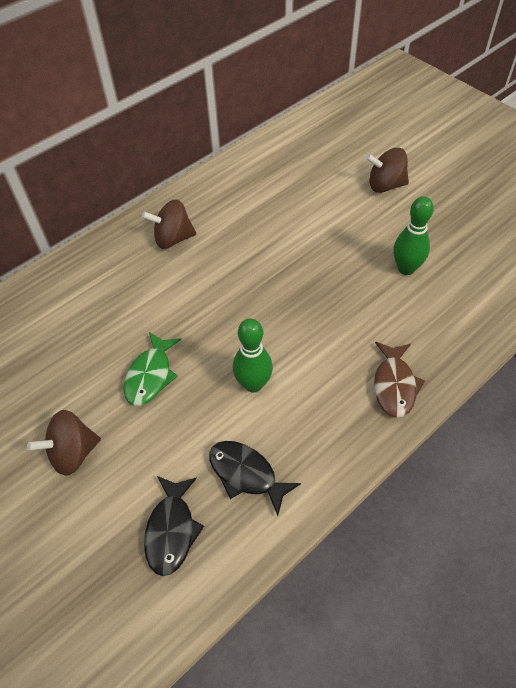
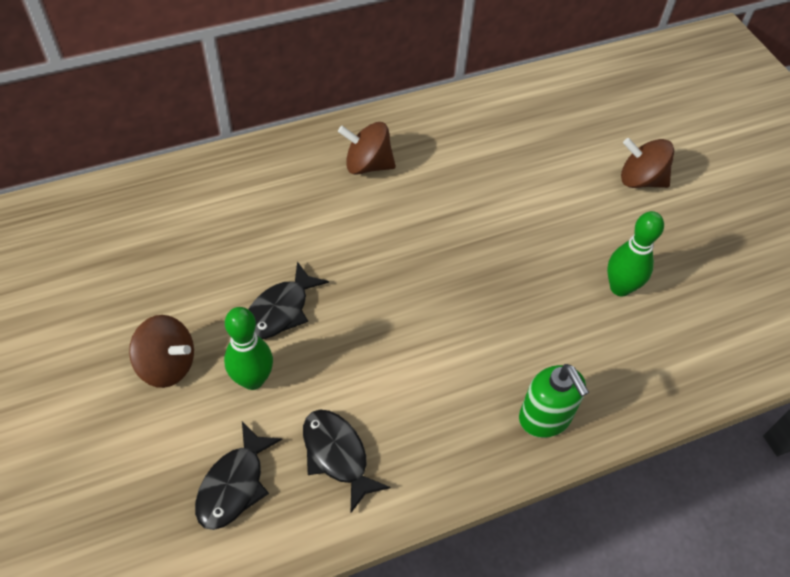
camera: 15 degrees right, 0 degrees up
(73, 453) = (167, 365): brown spinning top -> brown spinning top turned 150 degrees counterclockwise
(150, 375) = (280, 310): green fish -> black fish
(253, 384) = (387, 360): green bowling pin -> green bowling pin (253, 380)
(394, 385) = (545, 418): brown fish -> green soap dispenser

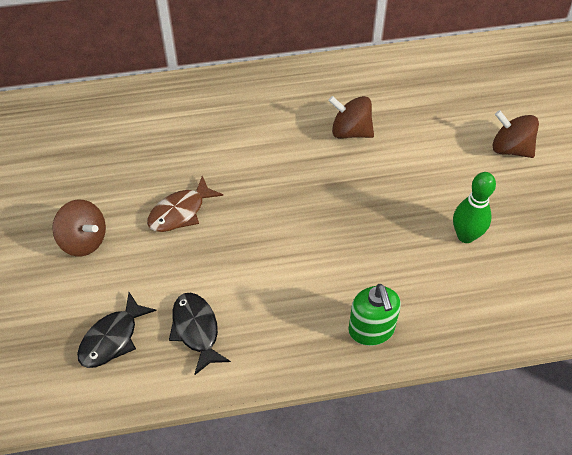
camera: 15 degrees right, 0 degrees up
(253, 380) = (146, 262): green bowling pin -> none
(280, 310) = (180, 212): black fish -> brown fish
(367, 165) = (279, 106): brown spinning top -> brown spinning top (350, 131)

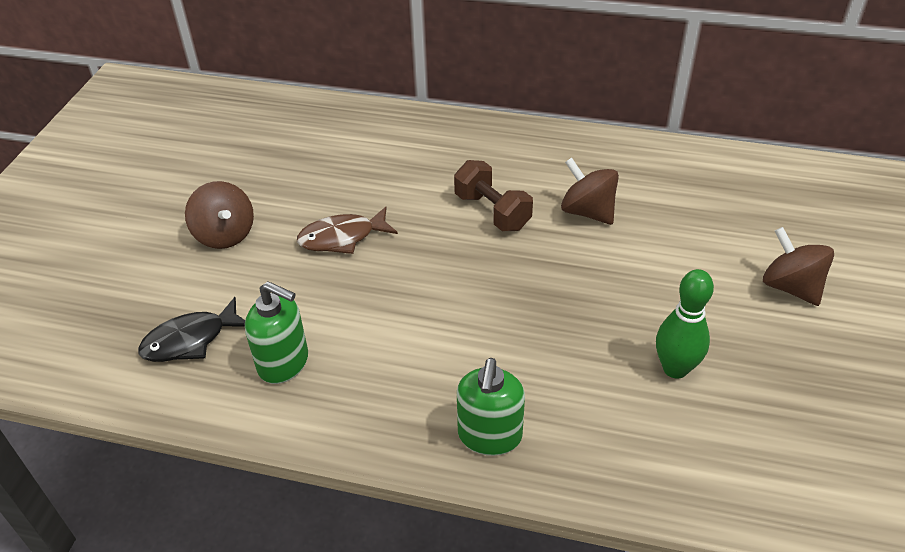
camera: 25 degrees right, 10 degrees down
(196, 330) = (284, 363): black fish -> green soap dispenser
(282, 153) = (492, 212): none -> brown dumbbell

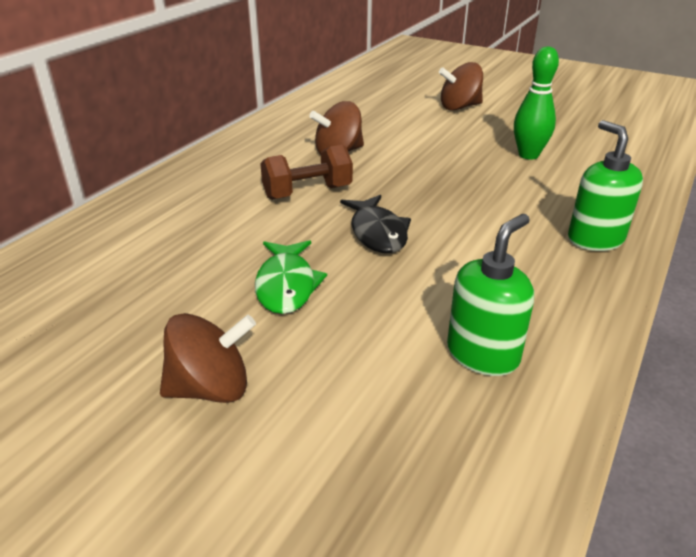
camera: 75 degrees left, 10 degrees down
(190, 340) = (419, 443): black fish -> black fish (377, 233)
(342, 237) = (286, 285): brown fish -> green fish
(489, 436) = (595, 239): green soap dispenser -> green soap dispenser turned 135 degrees counterclockwise

